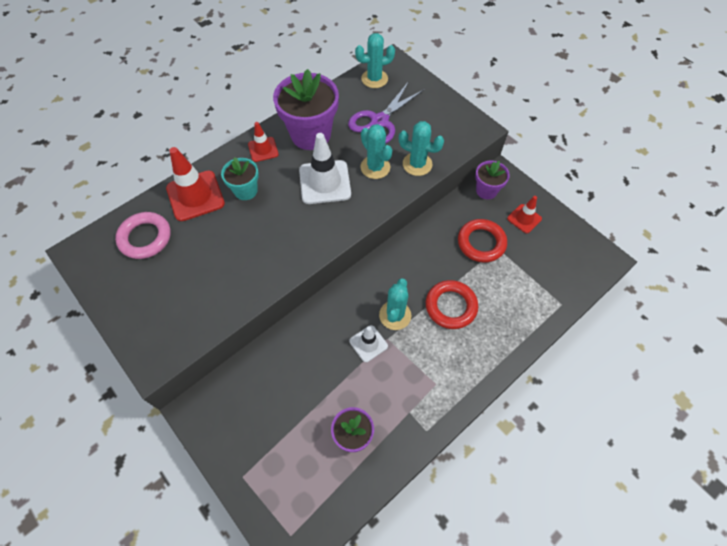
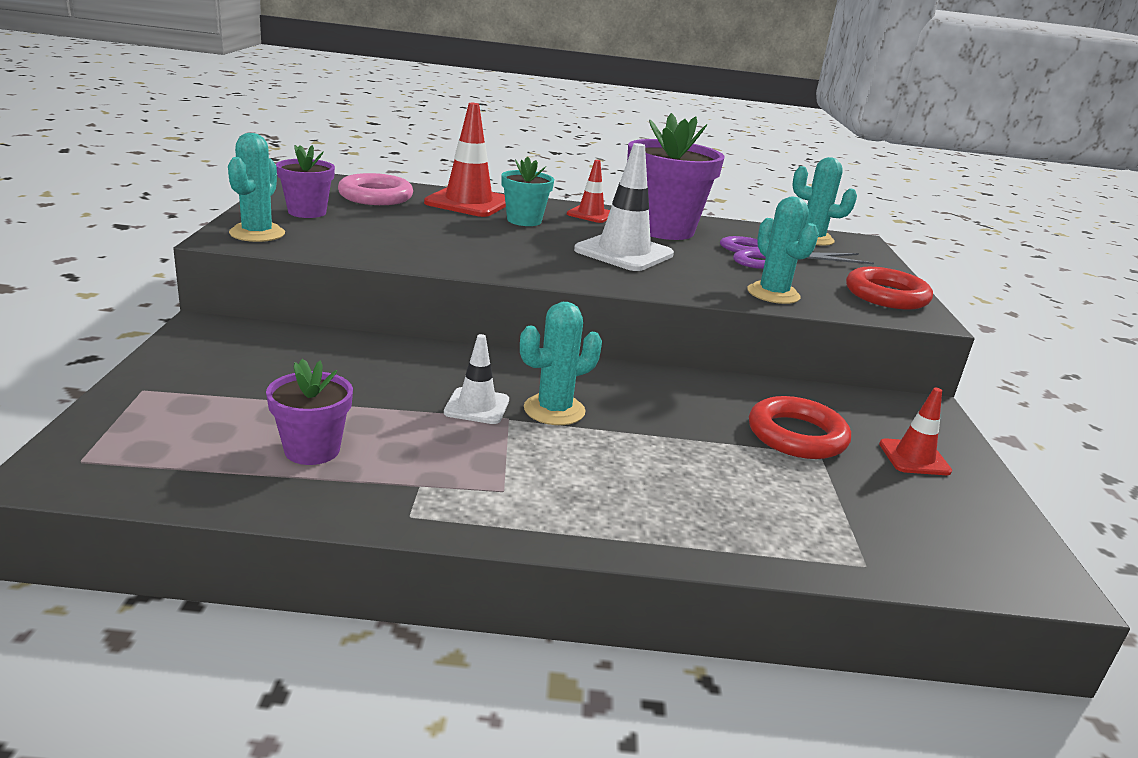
camera: 40 degrees right, 35 degrees down
(375, 167) = (708, 272): turquoise cactus -> turquoise cactus (257, 233)
(451, 306) = (651, 451): red ring -> red ring (886, 295)
(486, 190) = (878, 407): purple flower pot -> purple flower pot (307, 212)

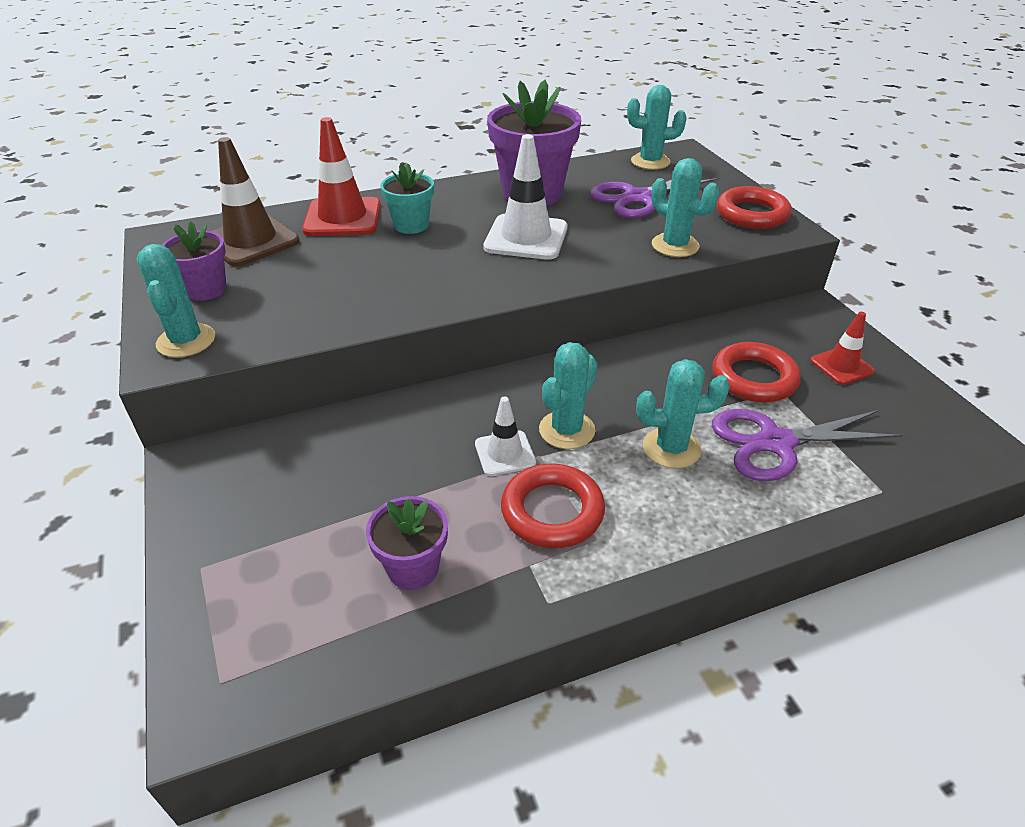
camera: 20 degrees left, 15 degrees up
(375, 196) = (251, 241): pink ring -> brown traffic cone
(480, 457) = (552, 511): none -> red ring
(591, 214) = (459, 195): red traffic cone -> none
(650, 455) = (671, 448): none -> turquoise cactus
(772, 488) = (775, 443): none -> purple scissors

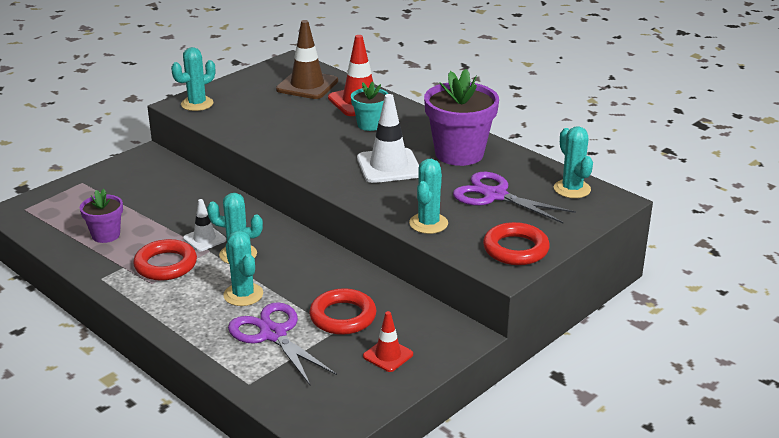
camera: 65 degrees right, 10 degrees down
(206, 289) = (246, 92): purple flower pot -> none

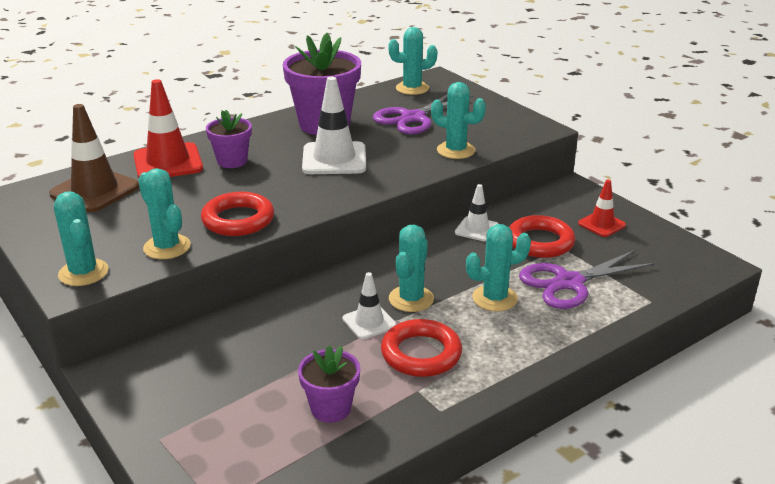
camera: 80 degrees left, 0 degrees up
(231, 123) = (167, 247): none -> turquoise cactus
(357, 279) = (476, 229): none -> white traffic cone
(370, 125) = (232, 161): turquoise flower pot -> purple flower pot
(515, 249) = (507, 120): red ring -> red ring (238, 220)

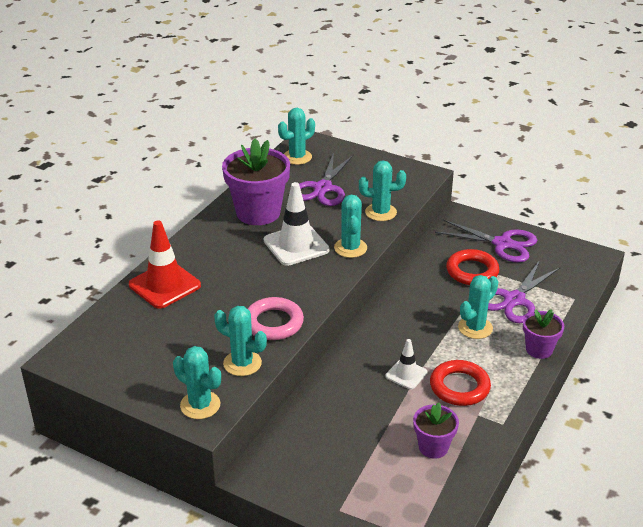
camera: 25 degrees left, 5 degrees up
(95, 190) = (131, 330): brown traffic cone -> none
(232, 161) = (217, 269): purple flower pot -> purple flower pot (539, 349)
(238, 220) = (273, 323): red ring -> pink ring
(411, 299) = (420, 346): turquoise cactus -> turquoise cactus (350, 248)
(476, 229) = (421, 273): white traffic cone -> none
(601, 224) = (502, 244): red traffic cone -> purple scissors

